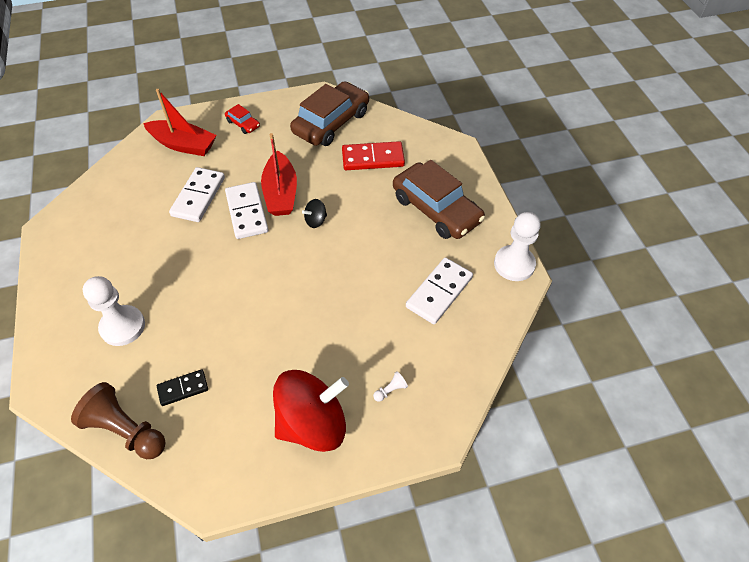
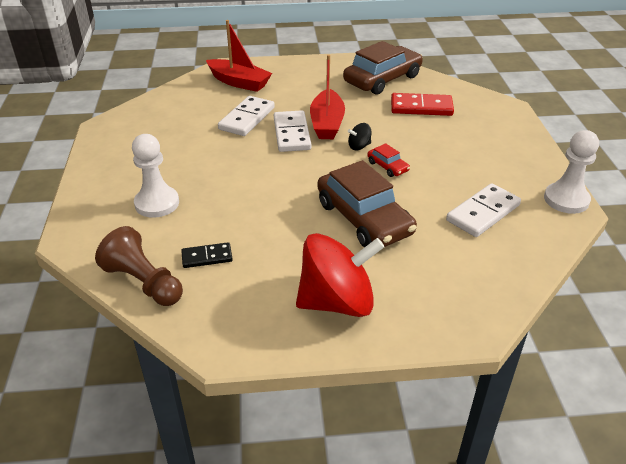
camera: 10 degrees right, 15 degrees down
(243, 124) = (297, 73): red car -> red car (387, 166)
(390, 390) = (424, 285): white pawn -> none
(436, 209) = (483, 150): brown car -> brown car (364, 218)

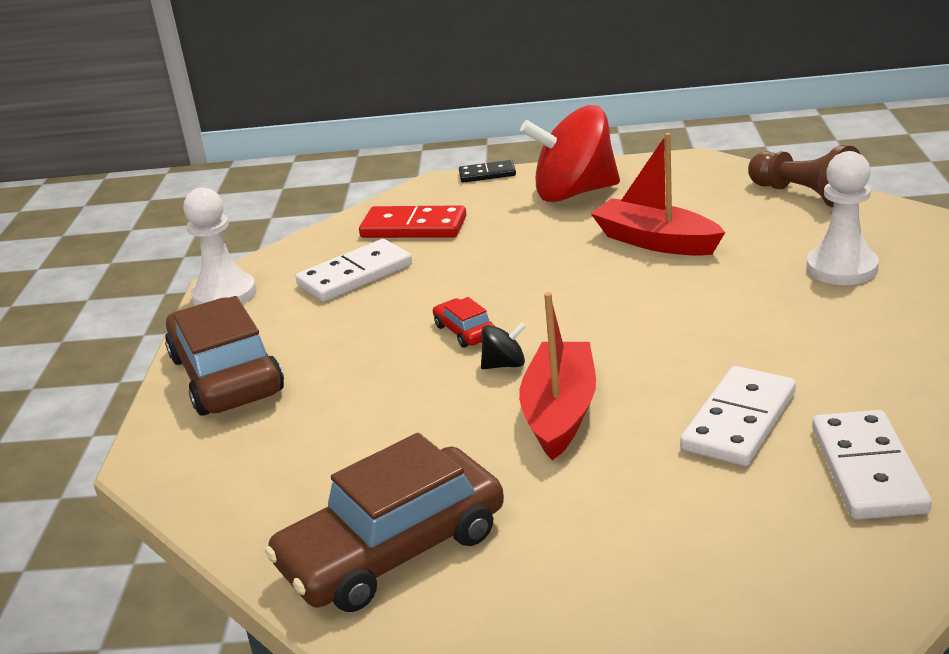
camera: 170 degrees left, 10 degrees down
(207, 257) = (736, 218): black domino -> black domino (487, 174)
(239, 82) = (793, 536): red boat -> red boat (656, 241)
(291, 134) = (635, 387): white domino -> white domino (868, 470)
(364, 218) = (525, 263): brown car -> brown car (226, 375)
(421, 107) = (340, 457): red domino -> red domino (413, 227)

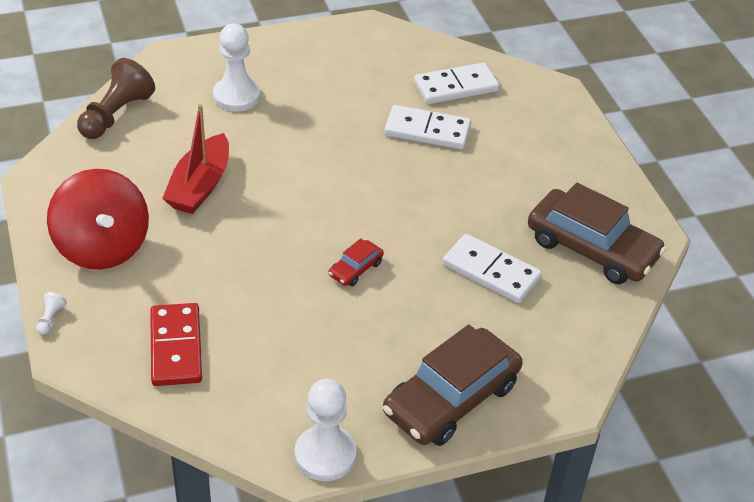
camera: 115 degrees left, 15 degrees up
(355, 275) = (276, 364): white domino -> white domino (491, 272)
(487, 174) = (50, 319): black domino -> white pawn
(504, 365) = (395, 238): black spinning top -> none
(560, 412) = (441, 203): red boat -> none

